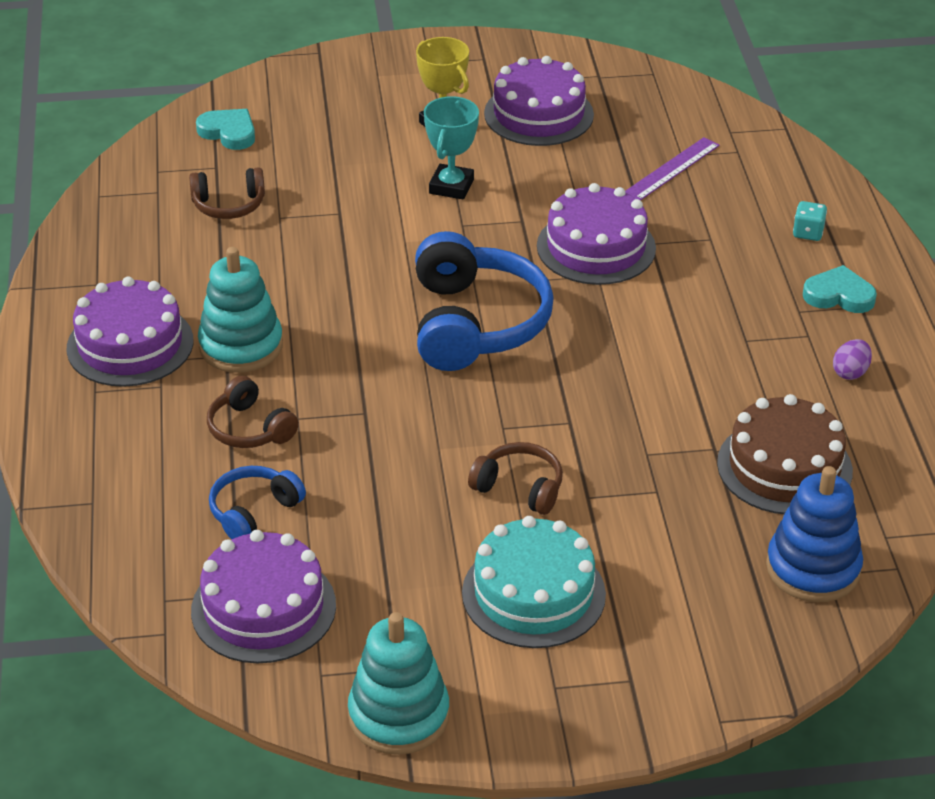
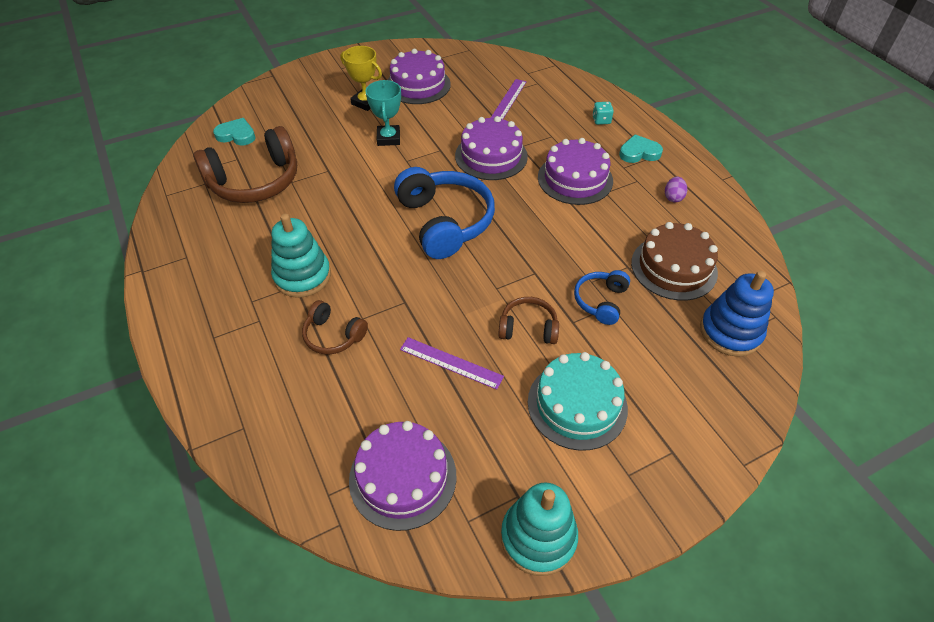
camera: 20 degrees left, 10 degrees up
(130, 344) = (226, 295): purple cake -> purple cake (575, 179)
(229, 205) = (255, 181): brown headphones -> brown headphones, size x1.93
(253, 511) = (362, 399): blue headphones -> blue headphones (601, 301)
(390, 501) = (451, 363): none -> purple ruler

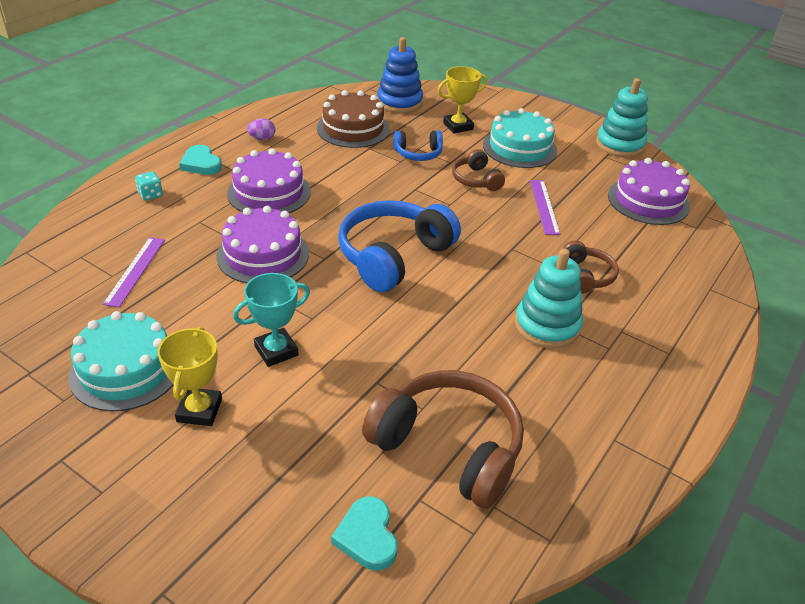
camera: 120 degrees left, 10 degrees down
(418, 85) = (126, 369): purple cake -> turquoise cake
(508, 100) = (135, 271): purple ruler -> purple ruler turned 75 degrees counterclockwise
(651, 365) = (458, 126): none -> yellow trophy

